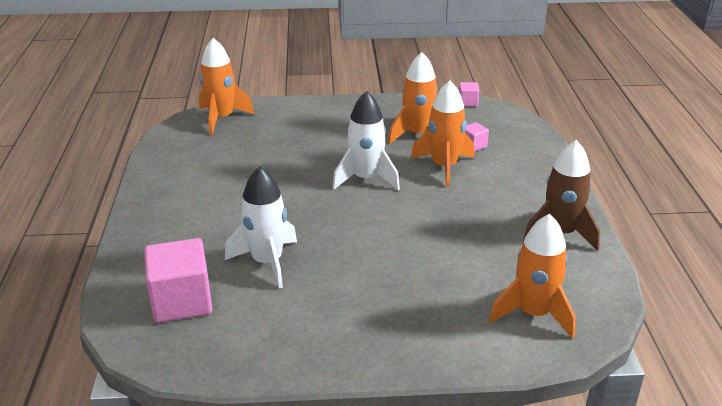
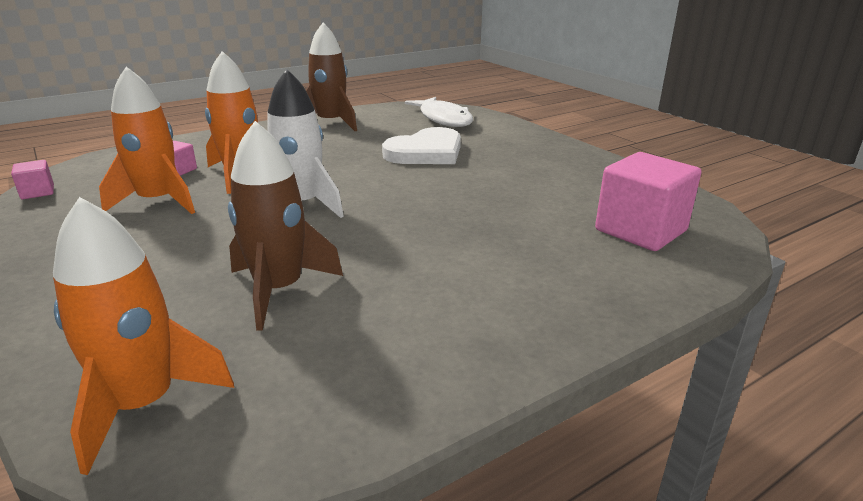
camera: 120 degrees left, 5 degrees down
(267, 262) = (521, 211): white rocket -> none
(268, 154) = (279, 290): none -> brown rocket
(429, 262) = (426, 152): none -> white heart
(533, 314) = (444, 119): orange rocket -> white fish

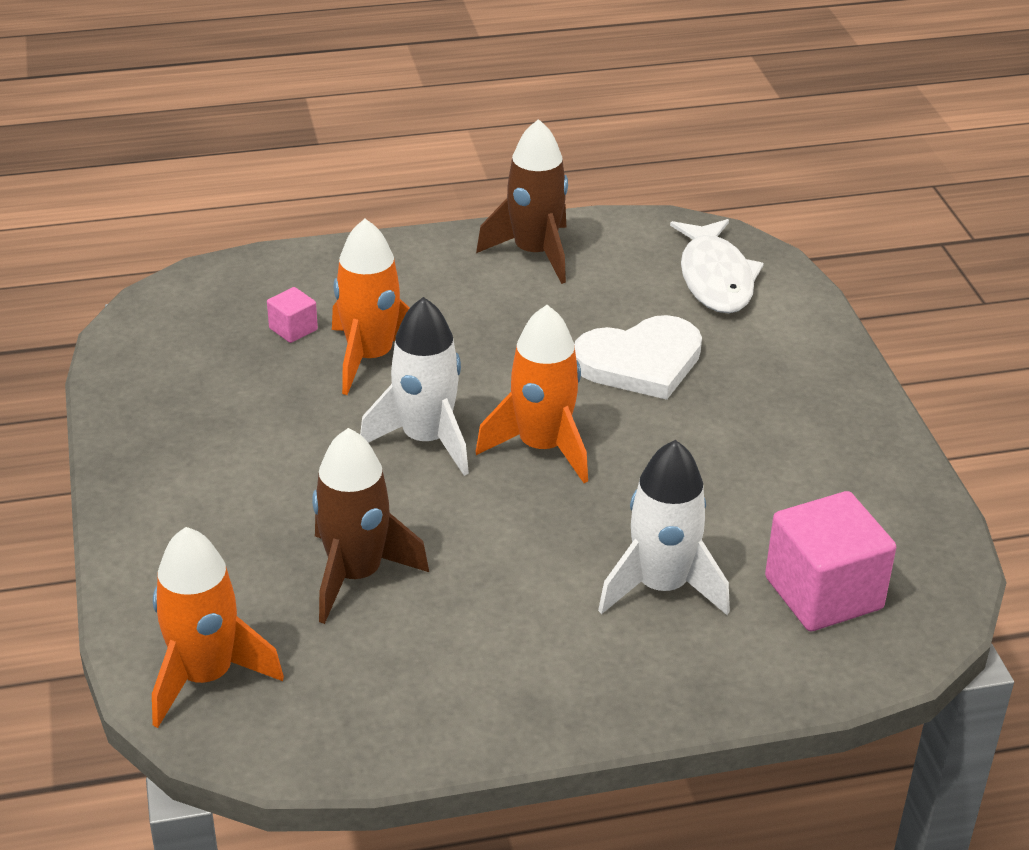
camera: 20 degrees right, 10 degrees up
(37, 192) = (123, 338): pink cube -> none
(158, 202) = (259, 391): orange rocket -> orange rocket (542, 447)
(530, 248) = (661, 586): none -> white rocket

